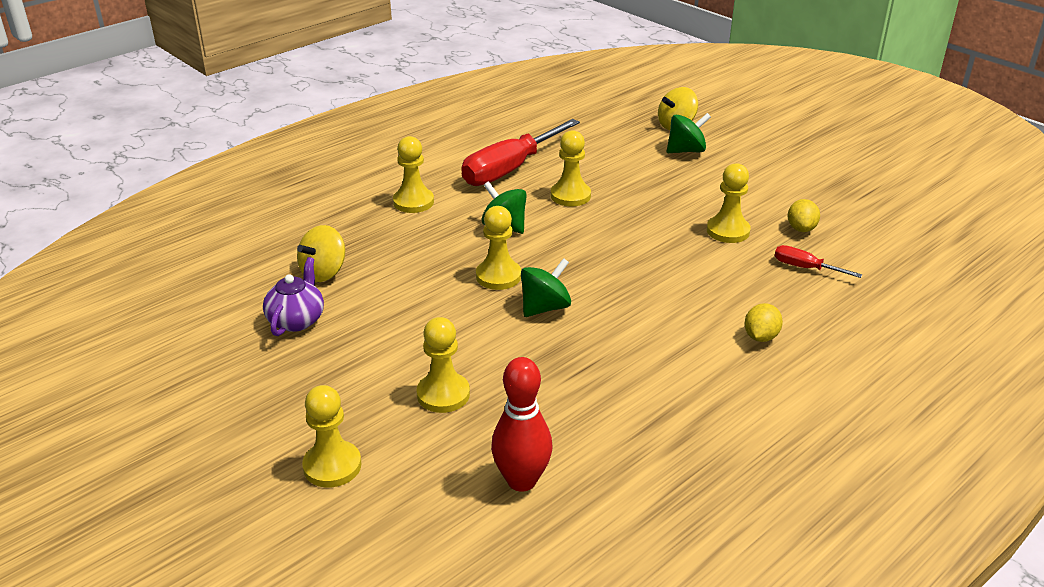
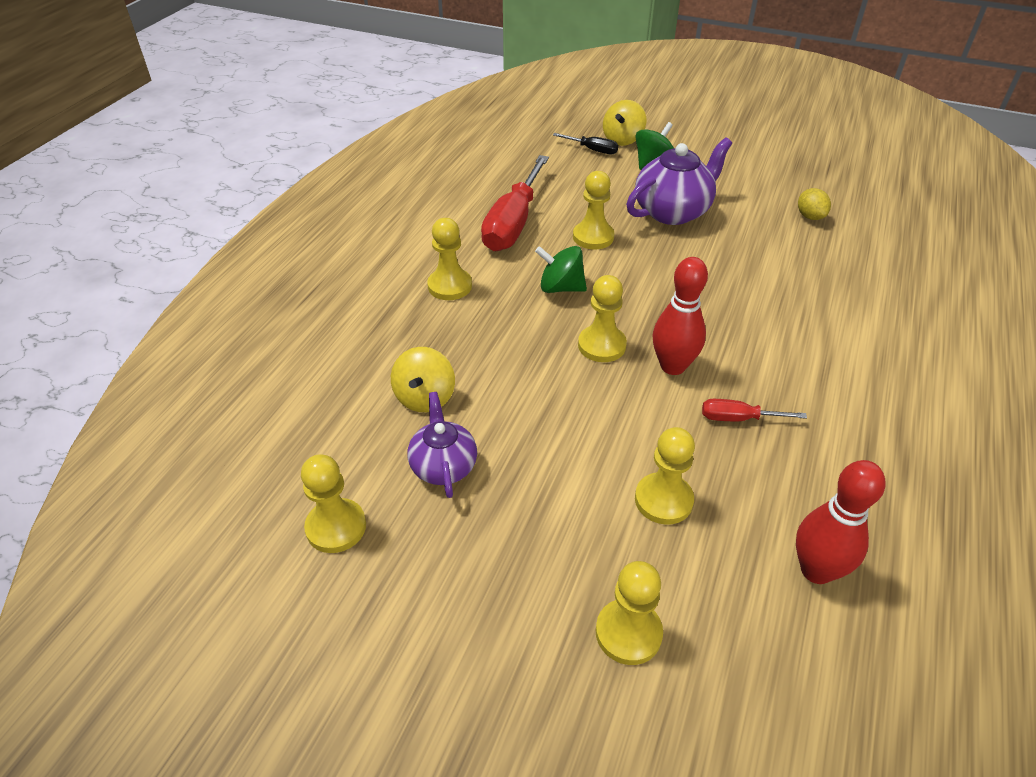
camera: 25 degrees left, 10 degrees up
(545, 307) = (672, 366): green spinning top -> red bowling pin
(638, 128) = (592, 150): none -> black screwdriver
(666, 193) = (673, 211): none -> purple teapot
(728, 231) = (756, 236): yellow pawn -> yellow pawn (336, 527)
(760, 337) = (873, 335): yellow lemon -> none
(805, 268) = (847, 254): red screwdriver -> red screwdriver (739, 418)

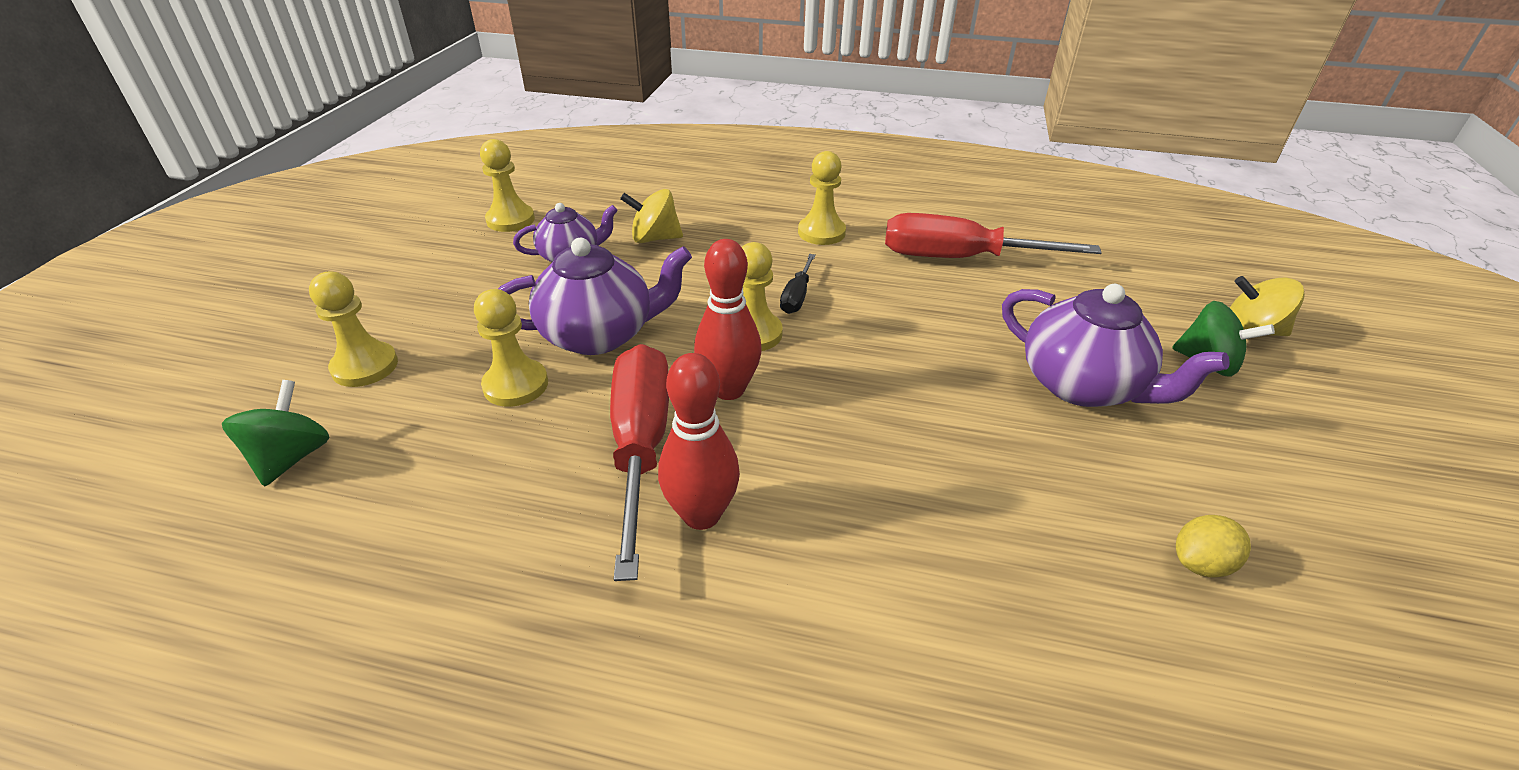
camera: 80 degrees right, 5 degrees down
(560, 288) = (849, 299): green spinning top -> green spinning top (292, 457)
(592, 150) = (1189, 305): black screwdriver -> black screwdriver (797, 296)
(592, 442) = (600, 335): none -> purple teapot
(593, 237) = (967, 317): yellow pawn -> none
(739, 418) = (641, 447): red screwdriver -> red screwdriver, size x2.14
(816, 570) = (395, 506): red bowling pin -> red bowling pin (701, 514)

